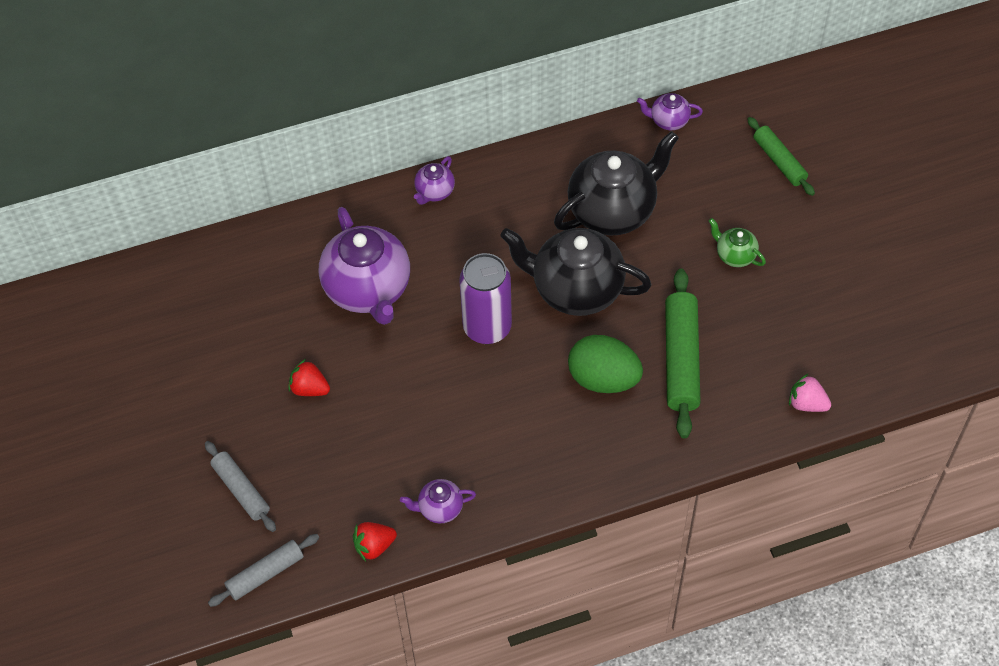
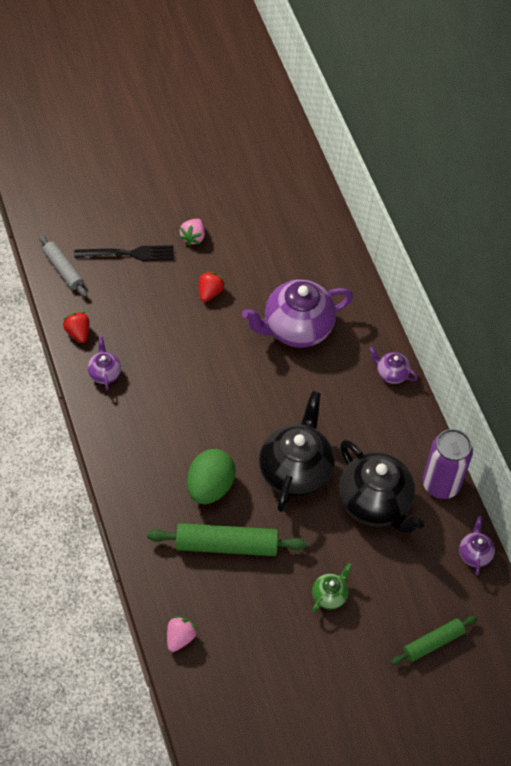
camera: 85 degrees right, 0 degrees up
(216, 412) = (193, 237): none -> pink strawberry
(241, 490) = (129, 254): grey rolling pin -> black fork
(487, 327) = (260, 407): purple can -> purple can (441, 484)

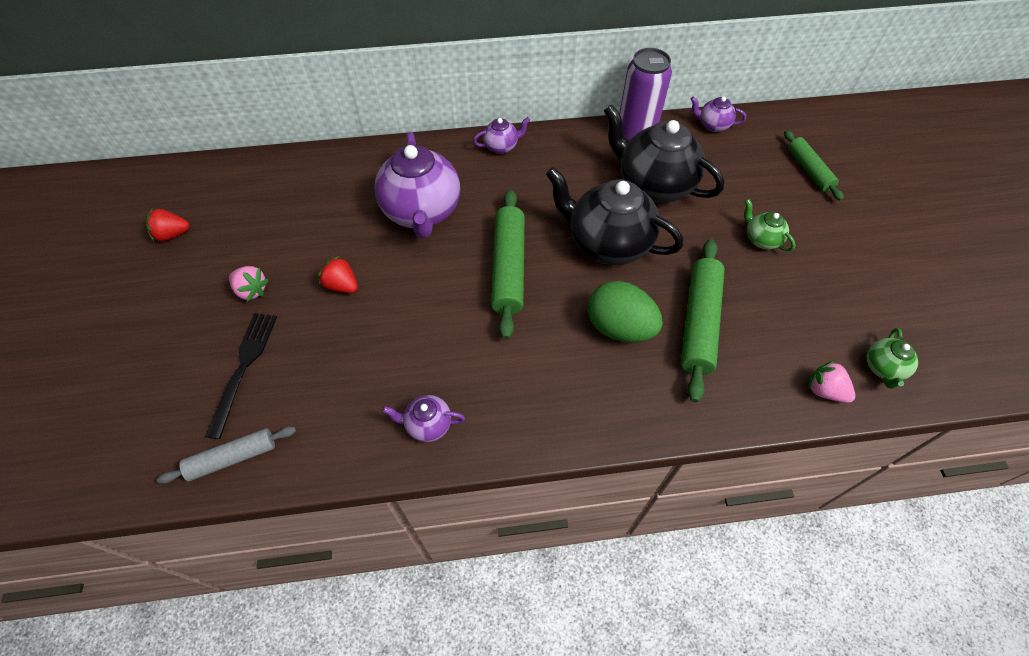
camera: 75 degrees left, 0 degrees up
(78, 333) = (350, 451): red strawberry -> red strawberry (172, 234)
(209, 685) = (883, 368): none -> green teapot
(252, 401) = (508, 268): none -> green rolling pin
(375, 504) = (653, 185): black teapot -> black teapot turned 120 degrees counterclockwise
(391, 374) = (501, 146): purple teapot -> purple teapot turned 150 degrees counterclockwise

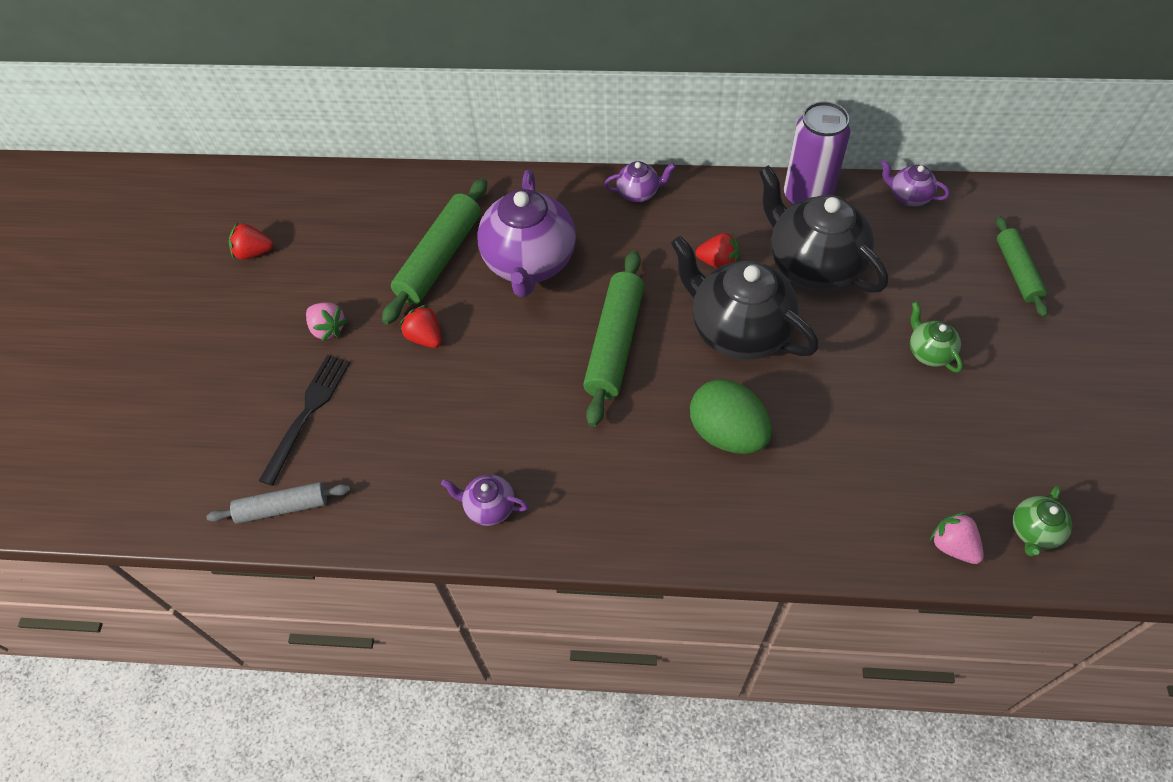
camera: 15 degrees right, 0 degrees up
(578, 192) = (718, 262): none -> red strawberry
(698, 323) = (823, 442): green rolling pin -> green rolling pin (439, 258)

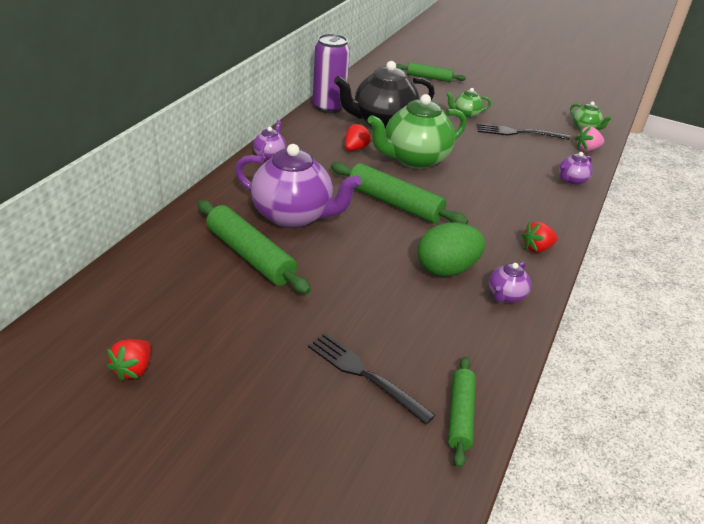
camera: 75 degrees left, 20 degrees down
(283, 507) = (460, 415): grey rolling pin -> green rolling pin
(328, 329) = (276, 339): pink strawberry -> none
(425, 337) = (328, 285): red strawberry -> red strawberry (537, 248)
(727, 433) = (488, 187): green egg -> green egg (446, 269)
(738, 330) = (414, 159): black teapot -> green teapot
(908, 197) = (356, 83): purple teapot -> purple teapot (571, 180)
(926, 435) = (518, 133): none -> black fork

